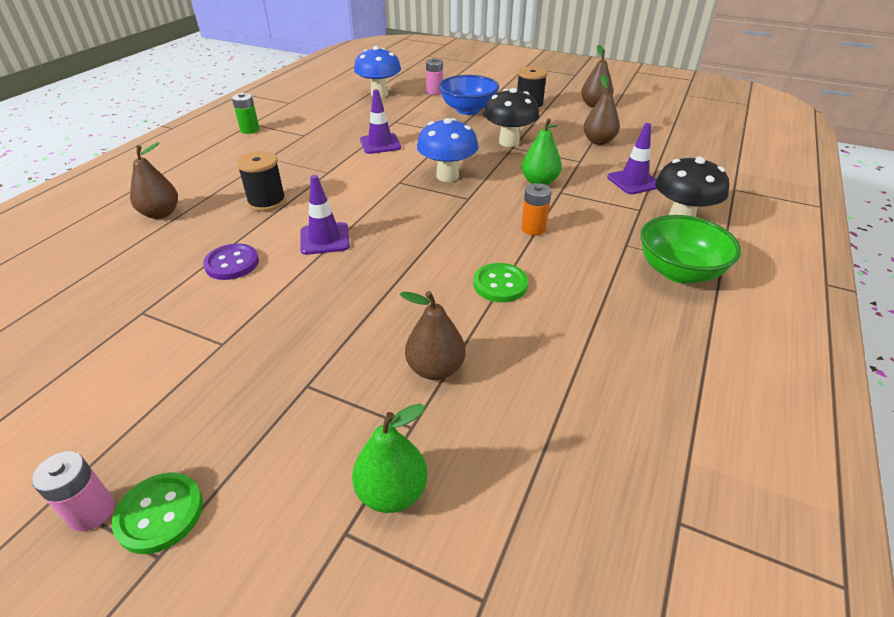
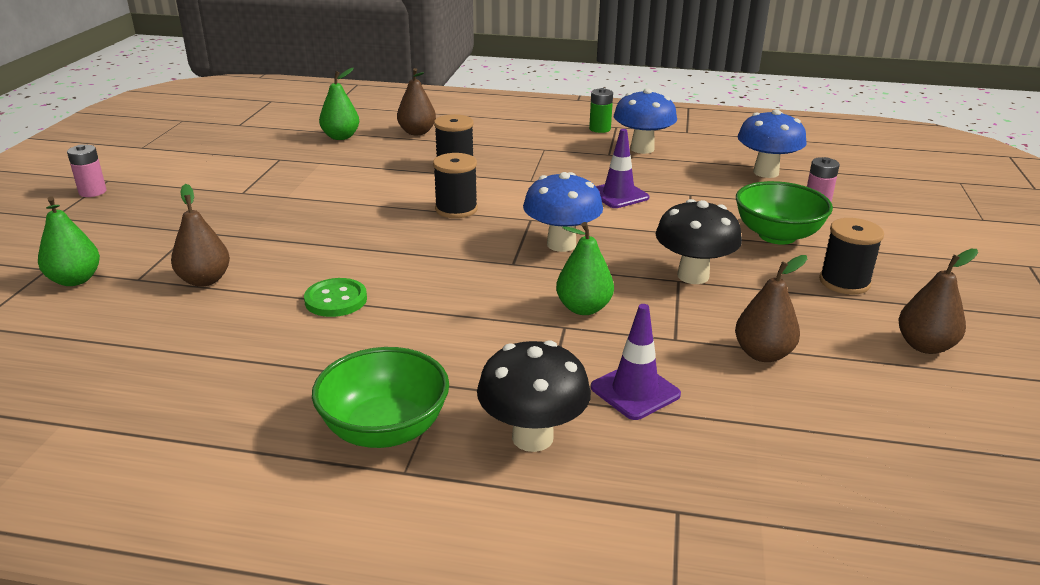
camera: 75 degrees right, 10 degrees down
(119, 263) = (341, 137): none -> green pear
(160, 514) = (84, 210): green button -> none
(232, 263) = (348, 173): purple button -> none
(305, 122) = (642, 149): none -> blue mushroom
(325, 239) = (397, 201): purple traffic cone -> none
(361, 211) = (456, 209): none -> black spool
(468, 110) = (777, 235): blue bowl -> green bowl
(533, 228) = (458, 312): orange battery -> none

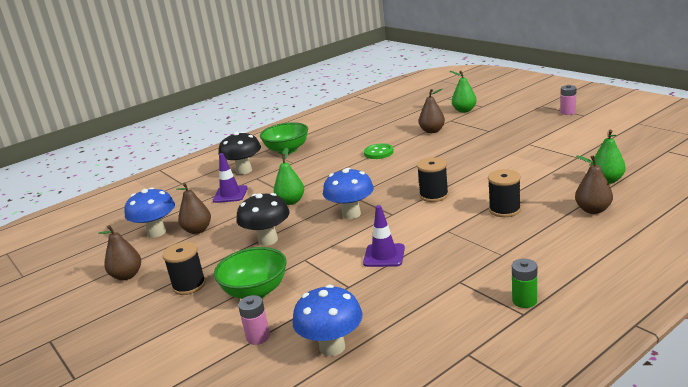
camera: 135 degrees right, 5 degrees down
(642, 149) = (452, 303): blue mushroom -> blue mushroom (156, 232)

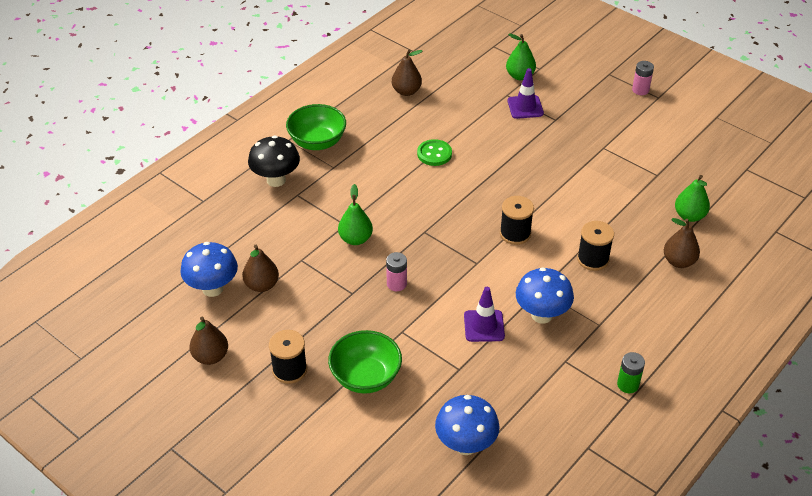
camera: 15 degrees left, 20 degrees up
(230, 194) = (276, 224): purple traffic cone -> purple traffic cone (525, 107)
(258, 337) = (390, 435): pink battery -> pink battery (396, 284)
(268, 240) = (351, 302): black mushroom -> none
(351, 214) = (432, 262): blue mushroom -> blue mushroom (541, 315)
(432, 131) = (489, 115): brown pear -> brown pear (406, 91)

